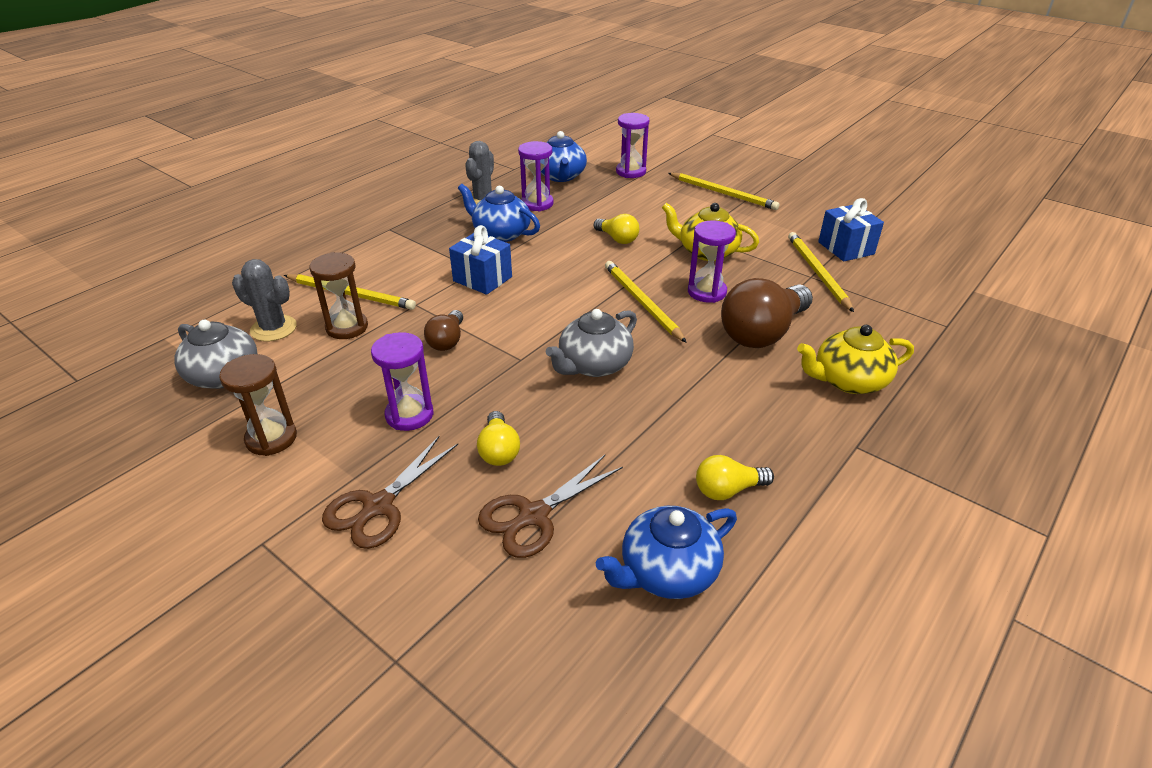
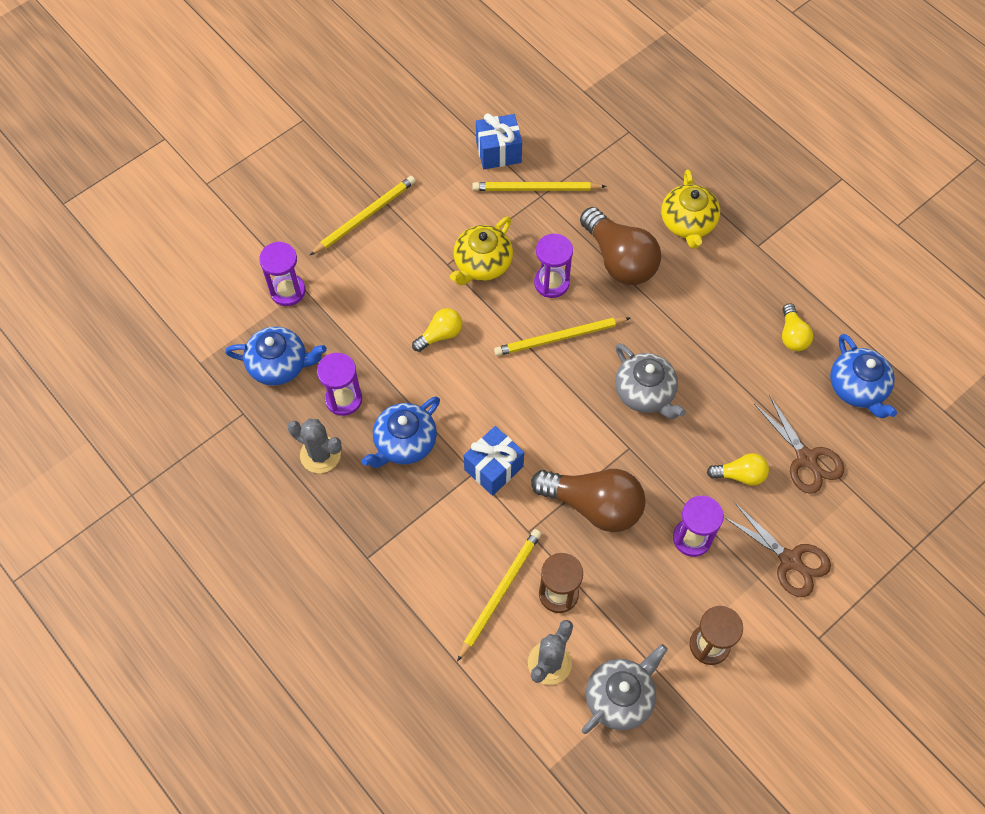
camera: 80 degrees left, 25 degrees up
(447, 341) = (594, 505): brown light bulb -> brown light bulb, size x1.92

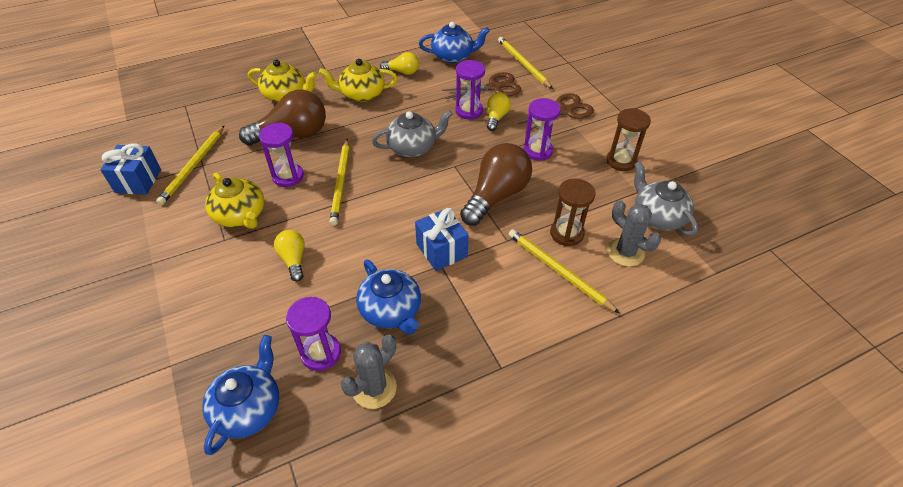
camera: 75 degrees left, 15 degrees down
(287, 291) = (163, 382): purple hourglass -> purple hourglass (469, 111)
(365, 216) = (126, 292): yellow pencil -> yellow pencil (523, 64)
(724, 304) = (361, 94): none -> yellow teapot

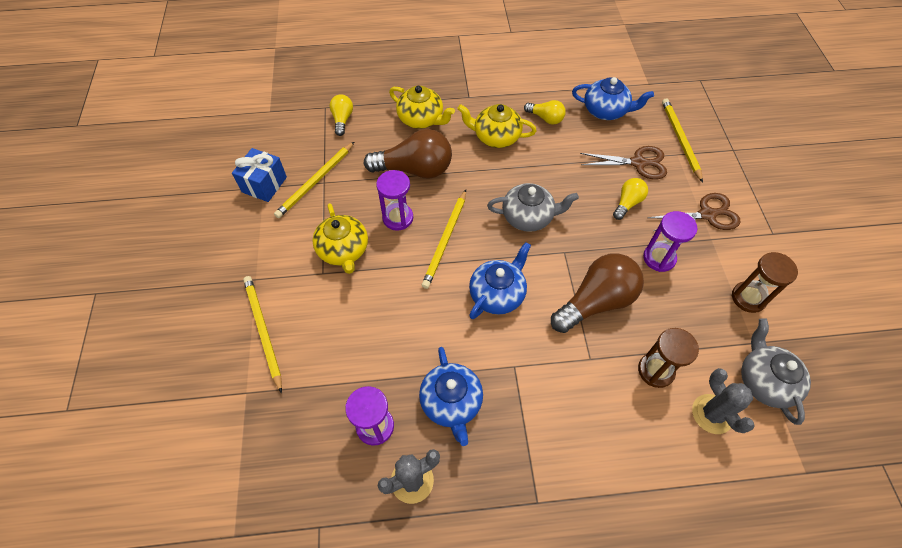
camera: 20 degrees right, 10 degrees up
(249, 408) = (299, 461): blue teapot -> blue teapot (497, 294)
(293, 260) = (378, 315): yellow light bulb -> yellow light bulb (342, 119)
(441, 250) = (520, 349): blue gift -> none
(469, 111) = (600, 187): purple hourglass -> none
(558, 271) = (631, 412): yellow pencil -> yellow pencil (263, 331)

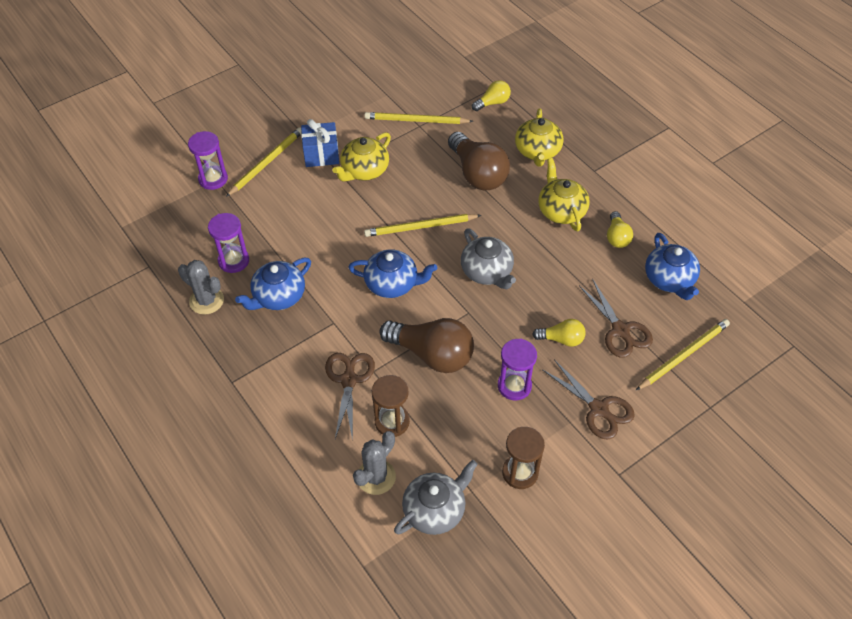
camera: 60 degrees right, 5 degrees down
(264, 184) = (389, 94): blue gift -> blue gift (321, 154)
(398, 218) = (419, 187): purple hourglass -> purple hourglass (213, 179)
(590, 385) = (349, 380): none -> brown scissors

